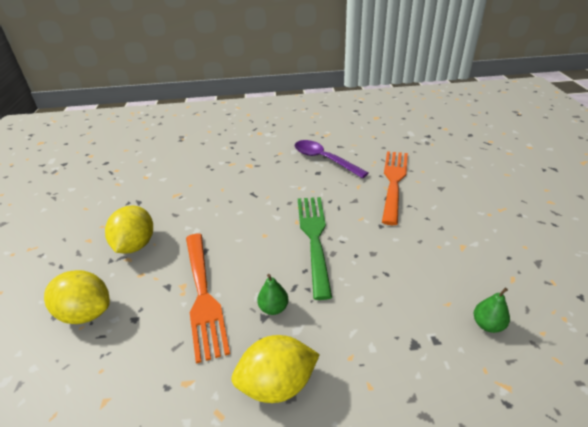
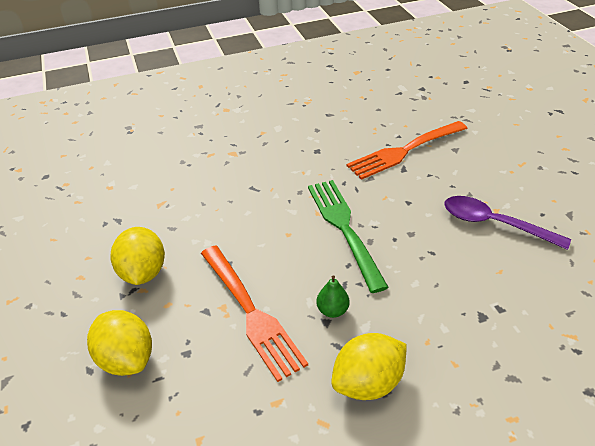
camera: 15 degrees left, 5 degrees up
(86, 313) = (126, 358): yellow lemon -> yellow lemon turned 45 degrees clockwise
(324, 159) = (317, 133): purple spoon -> purple spoon (494, 224)
(394, 182) = (405, 150): orange fork -> orange fork turned 120 degrees counterclockwise
(487, 325) = (541, 284): green pear -> none

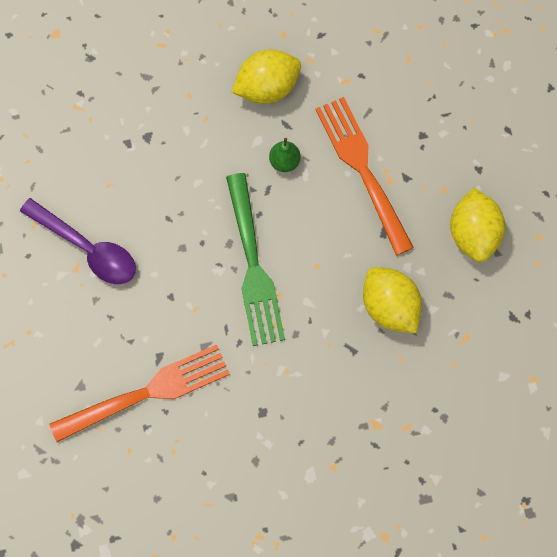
camera: 175 degrees left, 30 degrees up
(126, 358) = (476, 136): yellow lemon -> yellow lemon (389, 306)

